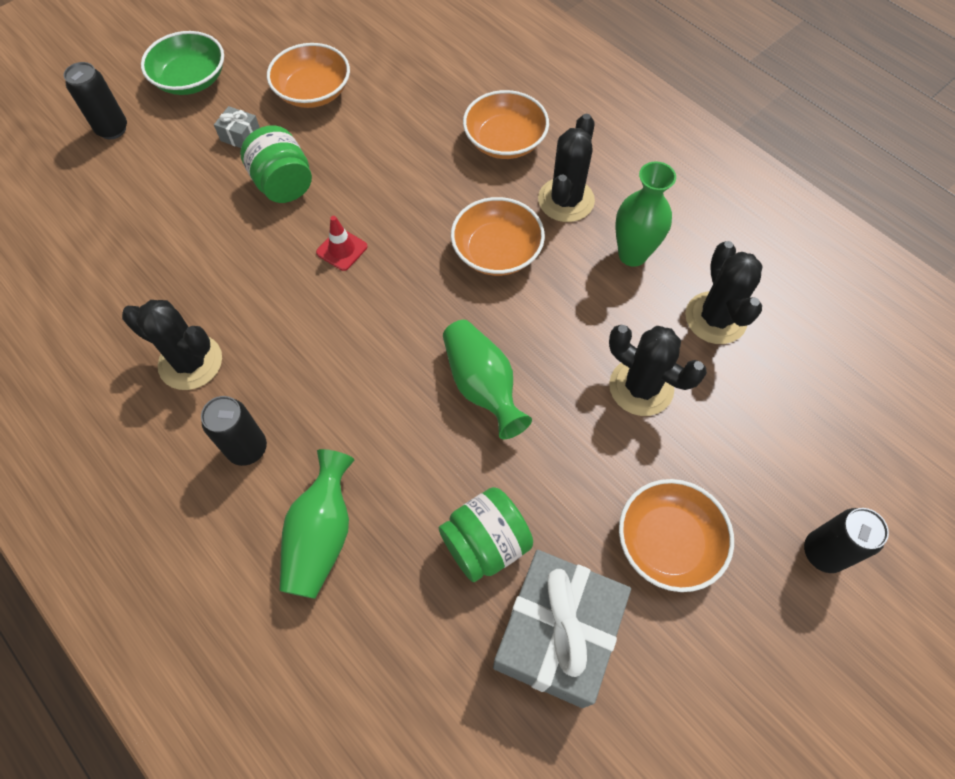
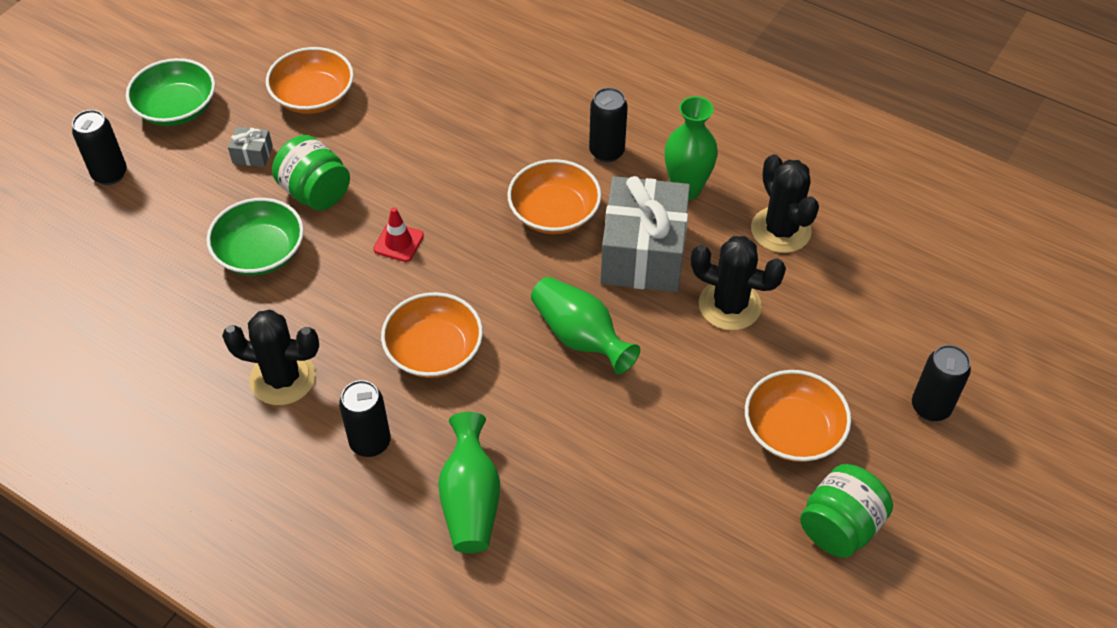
camera: 15 degrees left, 10 degrees down
(214, 232) = (260, 252): none -> green bowl
(485, 543) = (627, 471): green jar -> green jar (839, 526)
(505, 141) = (528, 107): orange bowl -> orange bowl (434, 350)
(556, 634) = (715, 529): grey gift -> grey gift (643, 253)
(566, 200) = (606, 152): black cactus -> black can

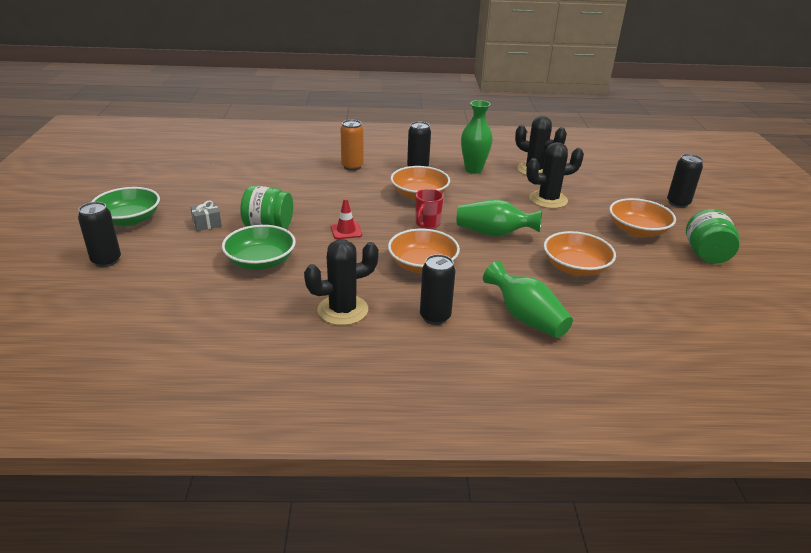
camera: 35 degrees left, 20 degrees down
(313, 96) = (222, 192): orange bowl -> orange bowl (575, 268)
(510, 277) = (427, 224): none -> red mug
(518, 110) = (352, 167): none -> orange can
(643, 253) = (483, 195): grey gift -> none

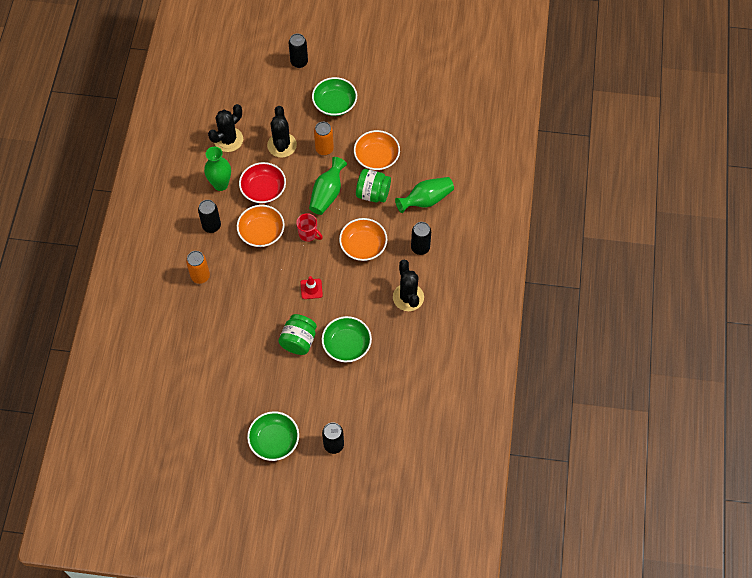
camera: 80 degrees left, 30 degrees up
(207, 224) = (288, 384): grey gift -> none
(479, 193) = (263, 189): none -> red bowl
(561, 227) = (324, 149): none -> orange can
(637, 230) = (335, 104): orange bowl -> green bowl
(706, 255) = (370, 77): green jar -> green jar (373, 193)

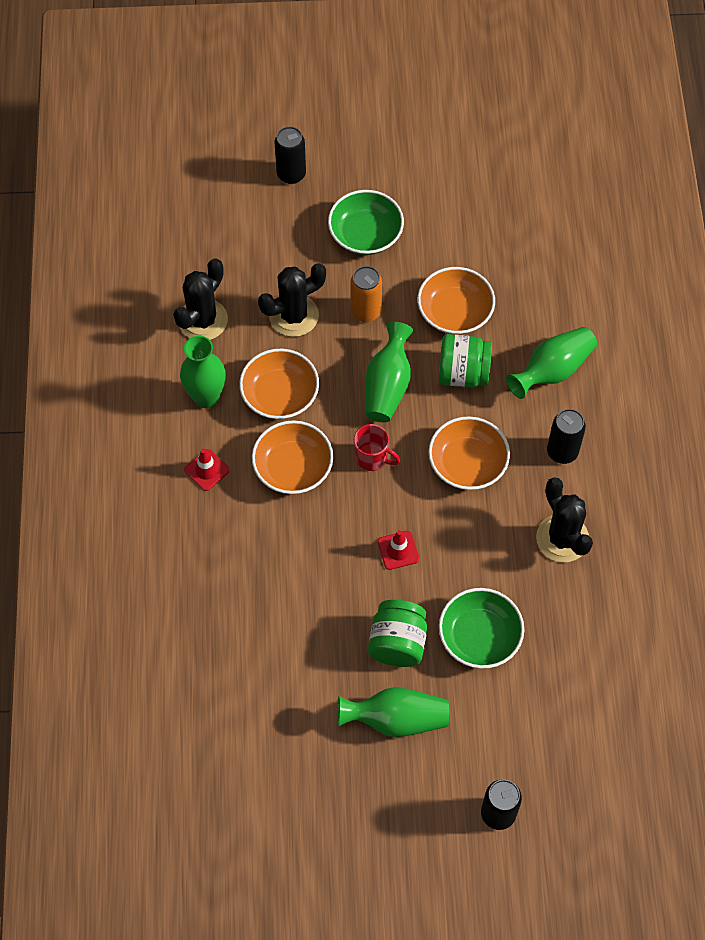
camera: 10 degrees left, 0 degrees up
(200, 276) = (206, 559): orange can -> none
(211, 226) = (206, 470): black can -> red traffic cone
(263, 189) = (280, 395): red bowl -> orange bowl
(274, 441) = (396, 824): green bowl -> none
(282, 145) = (294, 316): black cactus -> black cactus turned 75 degrees clockwise
(288, 383) = (396, 719): none -> green vase

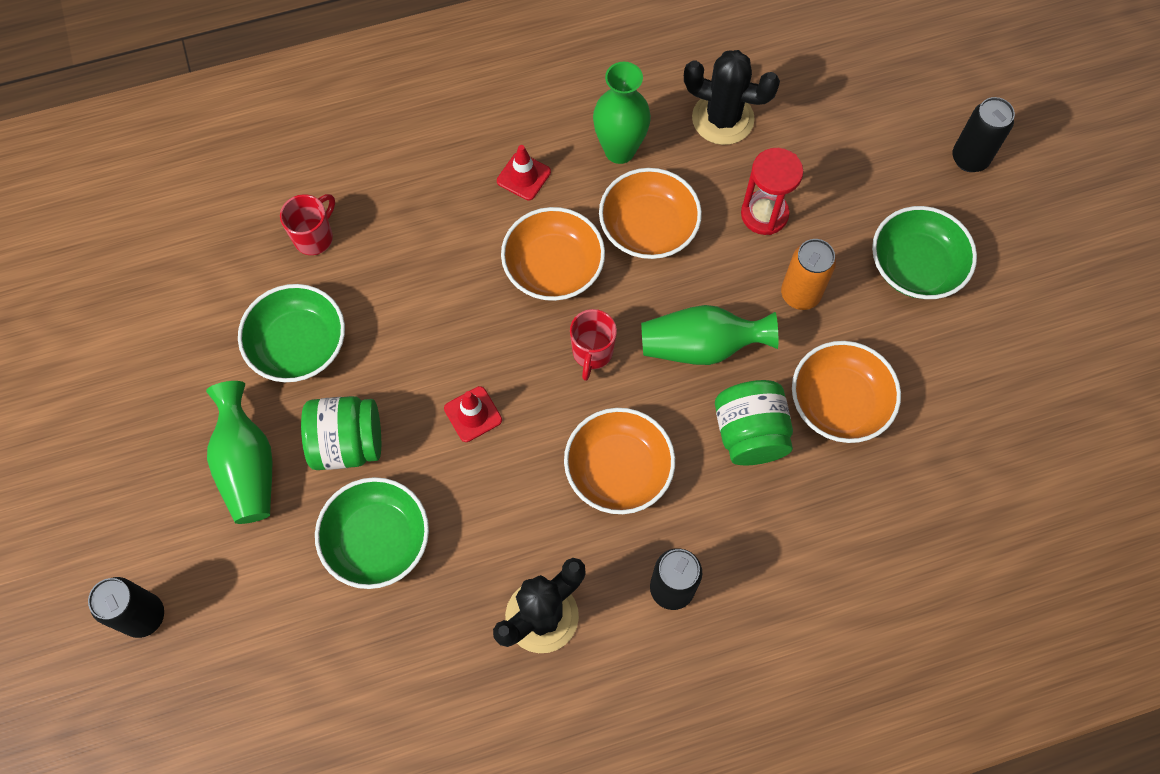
camera: 75 degrees right, 5 degrees up
(211, 635) = (314, 237): none -> red mug
(294, 316) = (764, 214): black cactus -> red hourglass
(304, 664) = (298, 345): none -> green bowl
(552, 370) = (793, 549): green vase -> none

